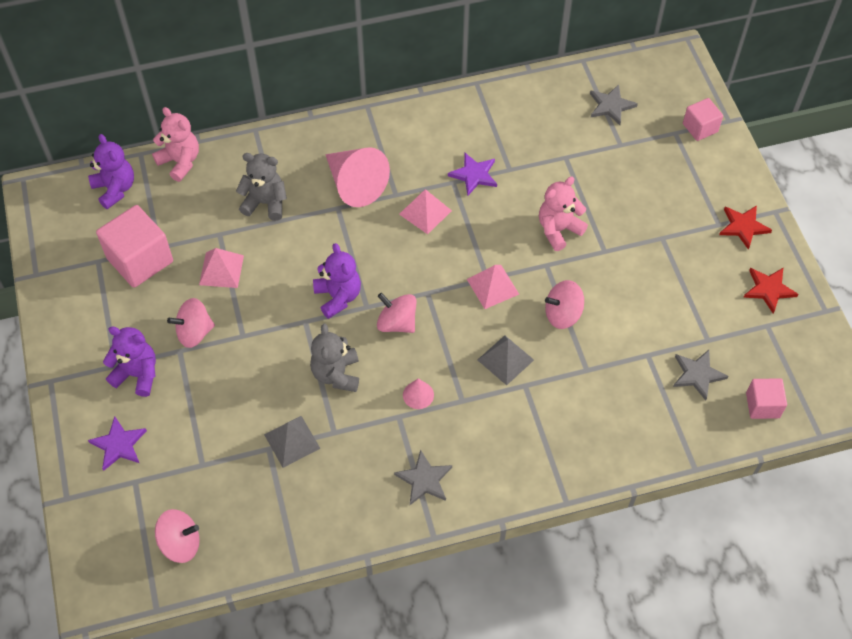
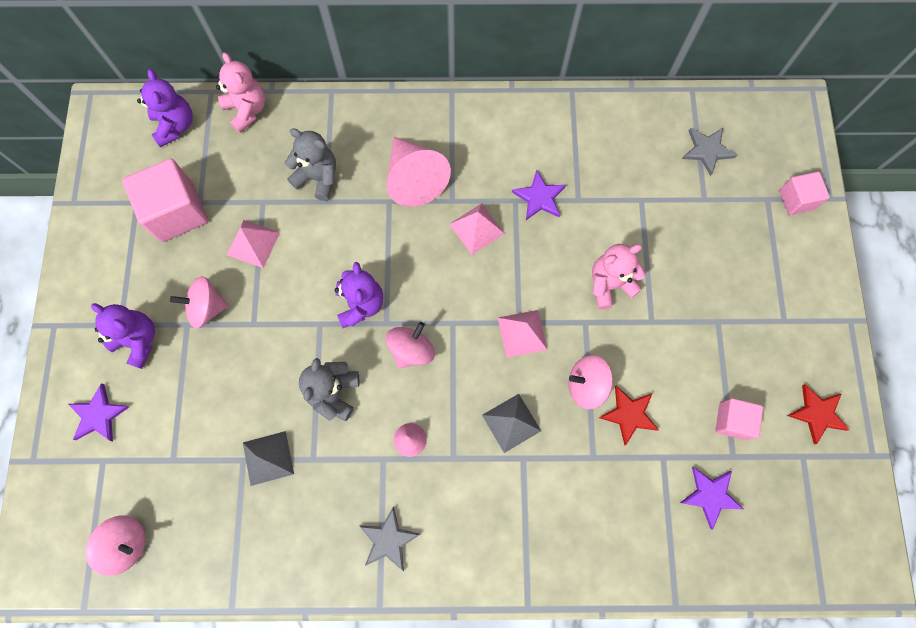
camera: 15 degrees right, 15 degrees up
(397, 323) = (411, 350): pink spinning top -> pink spinning top turned 75 degrees clockwise
(697, 375) = (710, 495): grey star -> purple star
(743, 227) = (810, 330): red star -> red star (629, 414)
(762, 405) = (771, 551): pink cube -> pink cube (732, 421)

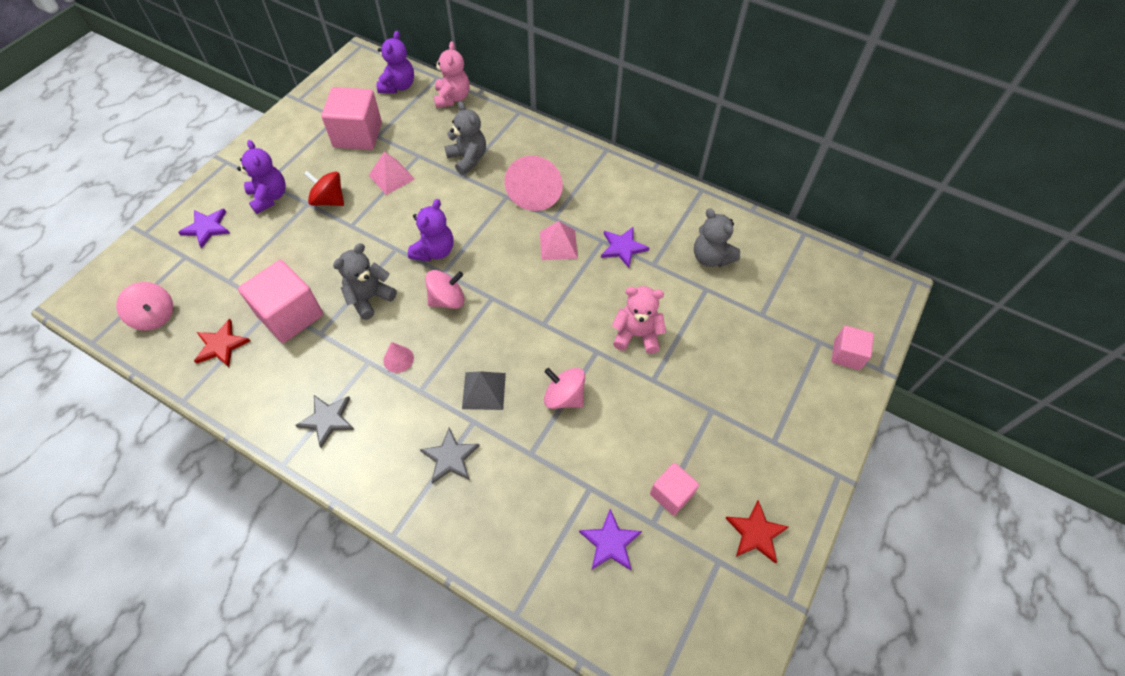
camera: 30 degrees right, 15 degrees down
(207, 308) = (329, 200): pink spinning top -> red spinning top
(268, 458) = (290, 315): grey pyramid -> pink cube
(522, 333) = (540, 332): pink pyramid -> none
(626, 163) = (711, 257): none -> grey teddy bear
(629, 414) = (584, 438): red star -> red star (221, 345)
(707, 150) = (788, 281): grey star -> grey star (450, 457)

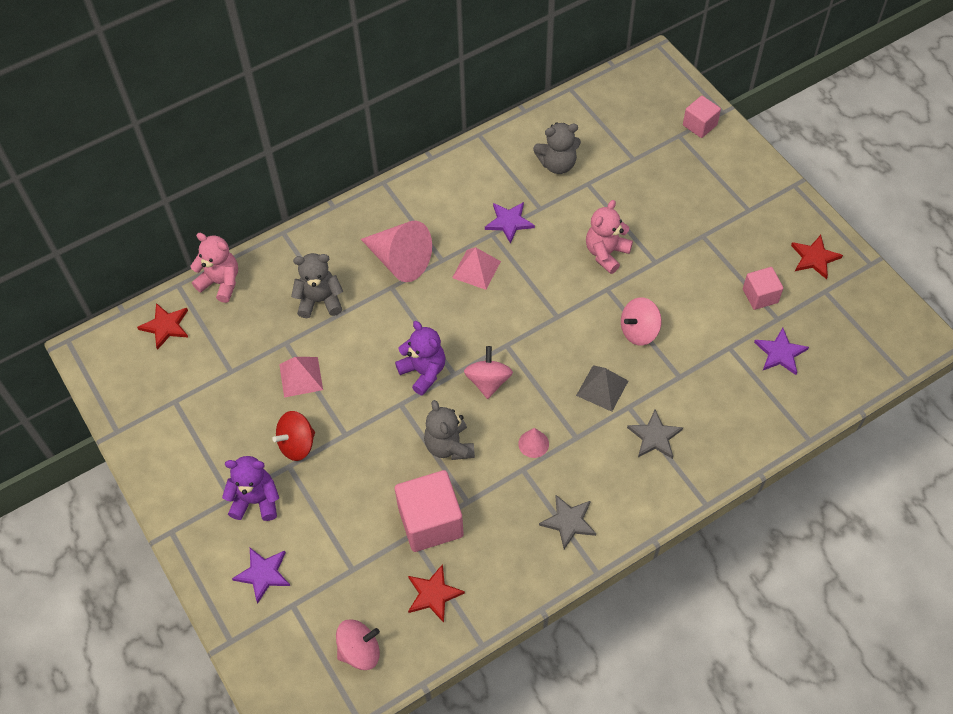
camera: 60 degrees left, 0 degrees up
(358, 135) = (217, 389): pink cube -> none
(398, 86) = (166, 326): purple teddy bear -> red star

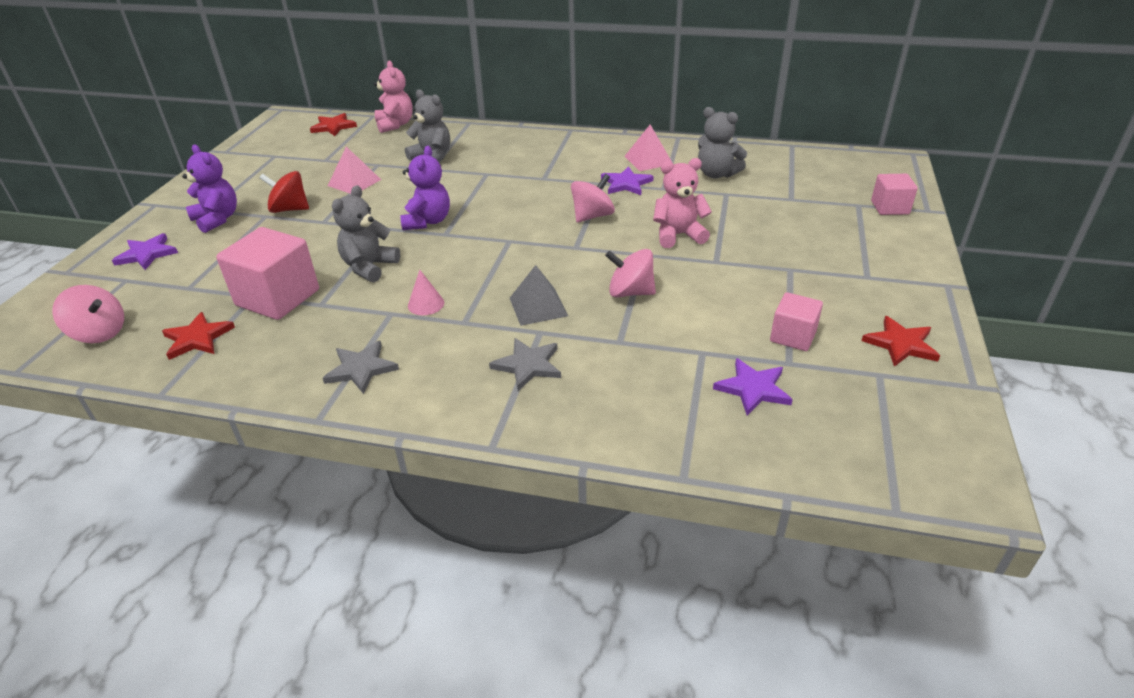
camera: 45 degrees right, 20 degrees down
(400, 260) = (515, 165): pink cone -> none
(476, 269) = (559, 194): pink pyramid -> pink pyramid (648, 160)
(488, 381) = (460, 251): pink spinning top -> pink spinning top (592, 216)

